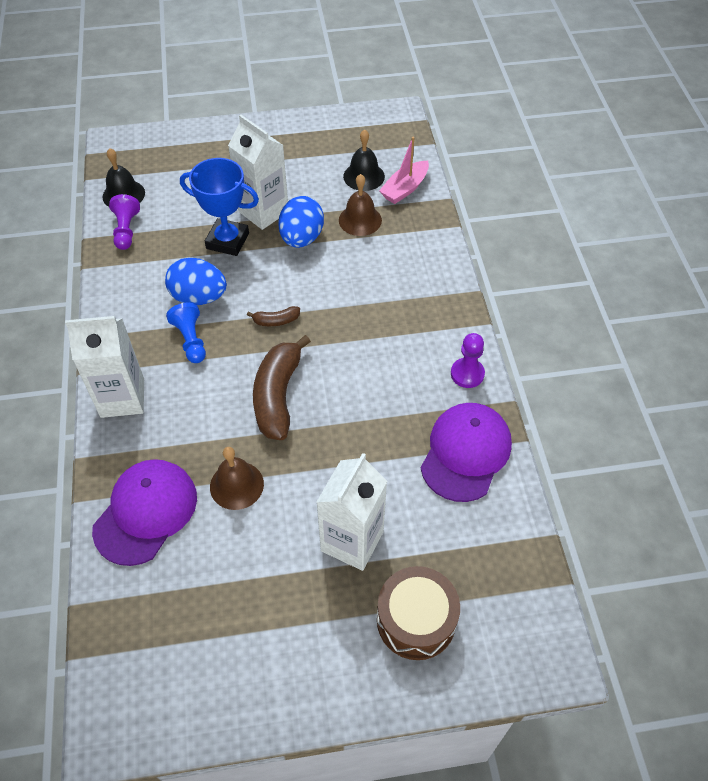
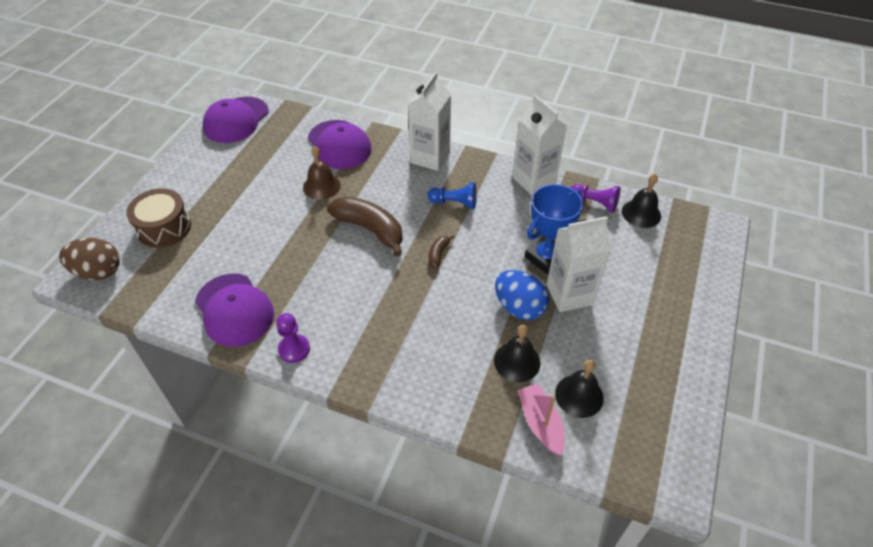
camera: 120 degrees right, 5 degrees down
(155, 697) = (236, 120): none -> purple cap
(199, 297) = (493, 220): blue egg -> none
(352, 541) = (236, 221): white carton -> white carton (534, 180)
(360, 220) = (517, 361): brown bell -> black bell
(528, 639) = (98, 272): none -> brown egg

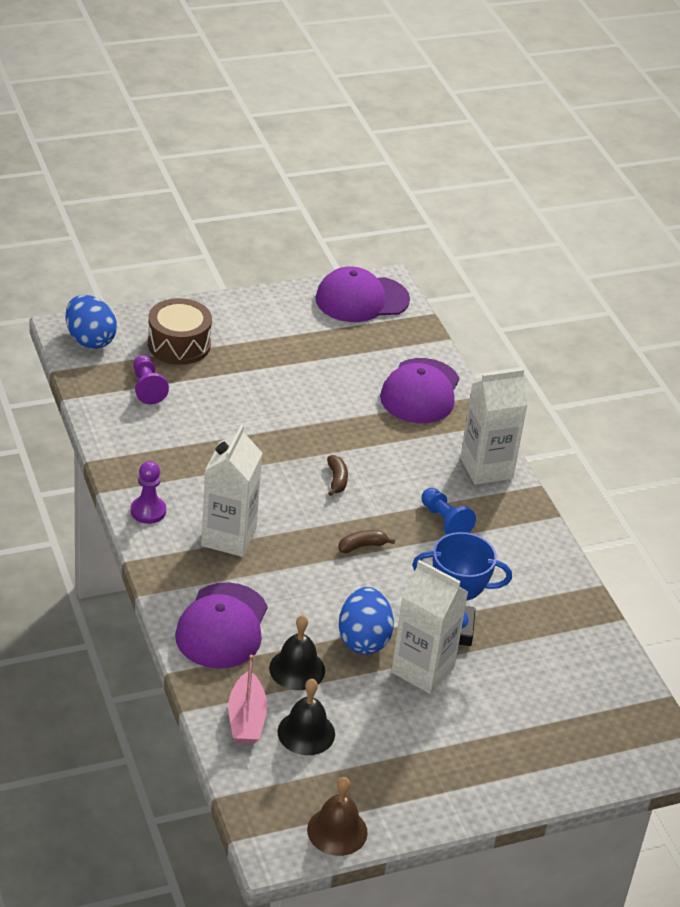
camera: 45 degrees right, 10 degrees down
(98, 272) = (90, 340): brown egg -> blue egg
(234, 310) = (146, 448): purple cap -> purple cap (222, 626)
(321, 186) = (350, 413): brown bell -> brown bell (337, 831)
(370, 229) = (337, 480): brown banana -> brown banana, size x0.46
(534, 180) = (553, 566): white carton -> white carton (228, 537)
(540, 423) = (246, 718): pink boat -> pink boat turned 150 degrees clockwise
(595, 203) = (579, 632): purple pawn -> purple pawn (147, 387)
(641, 213) = (609, 677): black bell -> none

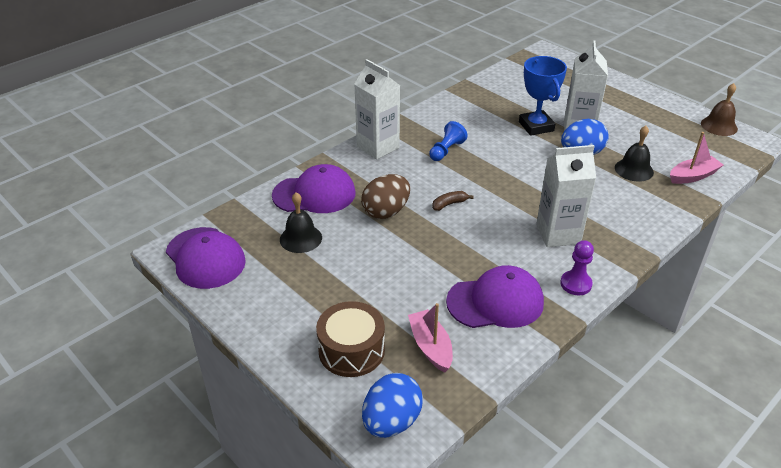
camera: 110 degrees left, 0 degrees up
(147, 387) = (430, 346): purple pawn -> pink boat
(222, 626) = (638, 209): purple cap -> purple cap (495, 302)
(306, 732) = (673, 153): black bell -> black bell (300, 238)
(355, 430) = (386, 212): none -> brown egg
(362, 546) = (503, 175): brown banana -> none

